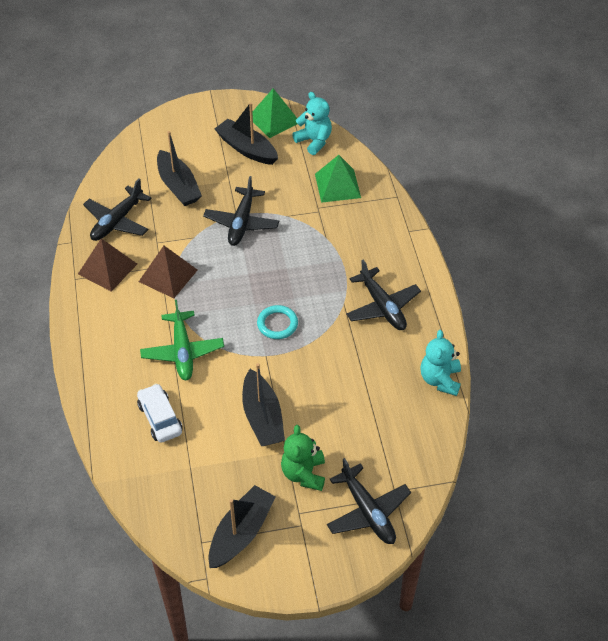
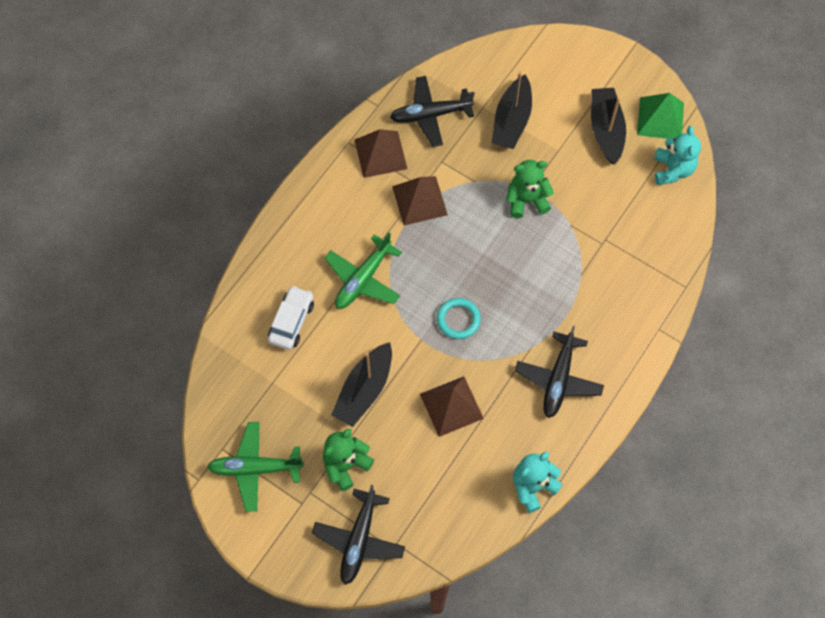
camera: 45 degrees right, 15 degrees up
(241, 223) = (526, 200): black plane -> green teddy bear
(241, 533) = (255, 468): black boat -> green plane
(333, 377) = (451, 406): none -> brown pyramid
(337, 185) = (645, 232): green pyramid -> none

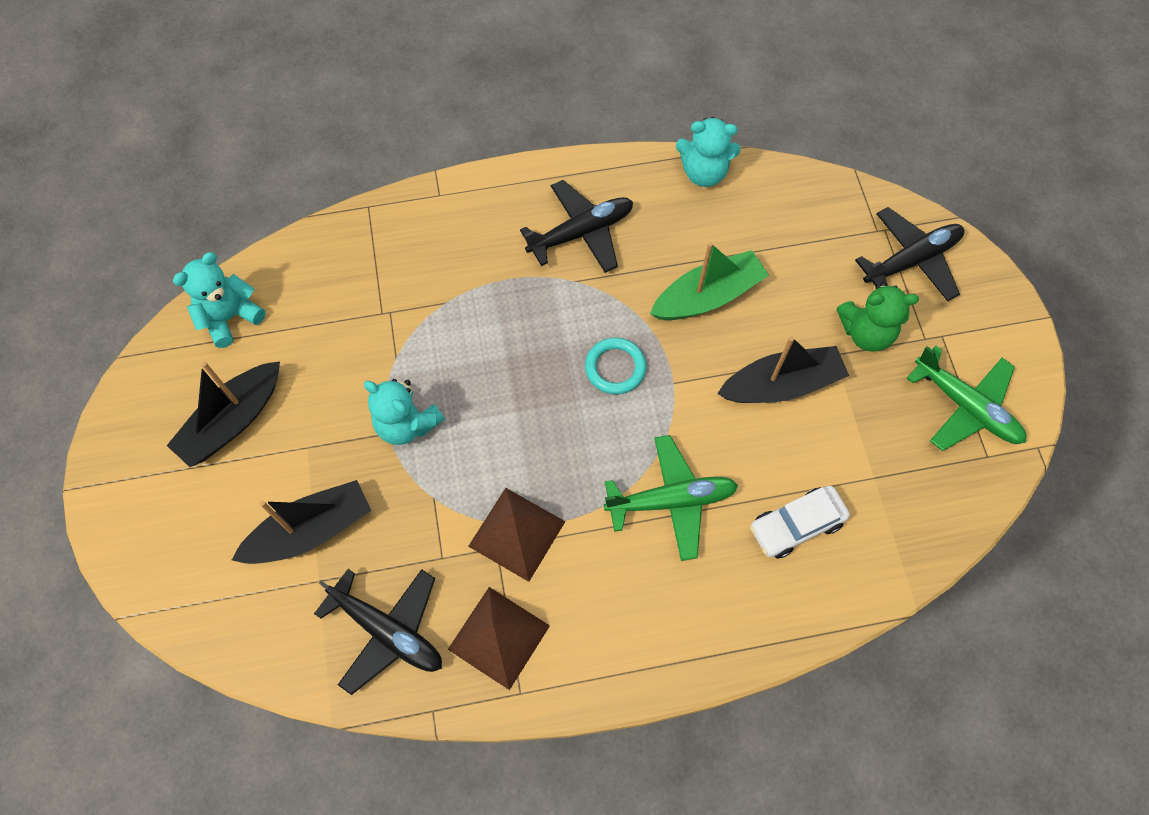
camera: 135 degrees left, 0 degrees up
(451, 406) = (708, 296): brown pyramid -> green boat
(526, 200) = (407, 424): green teddy bear -> turquoise teddy bear
(660, 118) = (166, 379): green pyramid -> none

